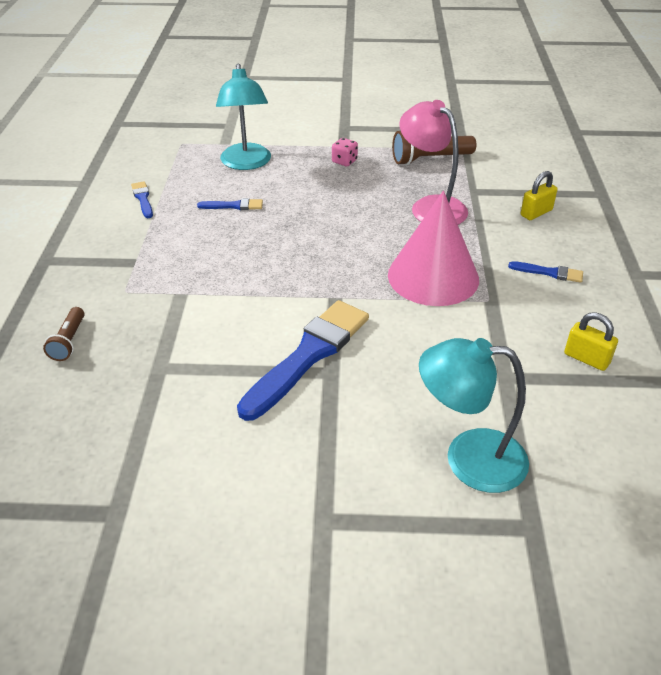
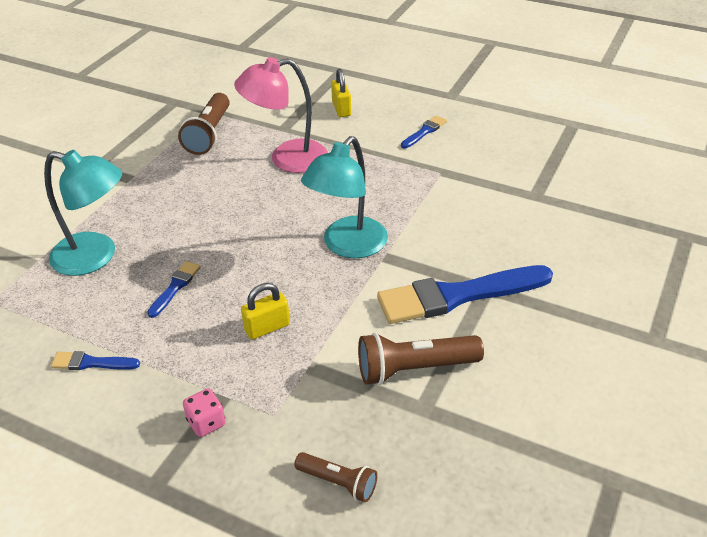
camera: 65 degrees left, 0 degrees up
(202, 351) = (414, 369): none -> brown flashlight
(308, 355) = (457, 296): blue brush -> blue brush turned 75 degrees counterclockwise
(344, 161) = (161, 186): pink dice -> pink dice (206, 422)
(433, 276) = (391, 191): pink cone -> none
(468, 458) = (613, 243): turquoise lamp -> turquoise lamp (348, 246)
(586, 358) = (532, 152): yellow padlock -> yellow padlock (267, 327)

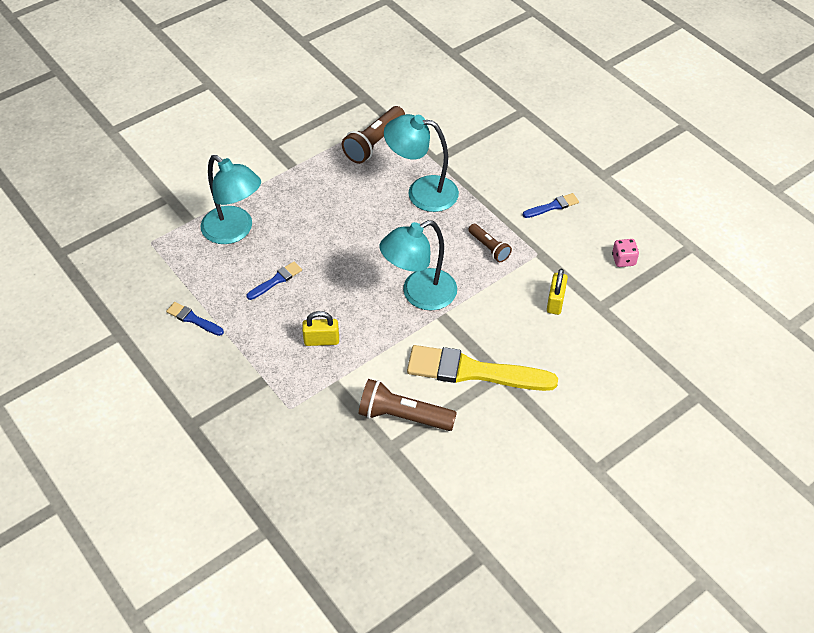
camera: 25 degrees right, 10 degrees up
(206, 422) = (244, 395): pink dice -> pink dice (623, 260)
(287, 158) = (422, 192): pink lamp -> turquoise lamp
(338, 483) = (303, 474): brown flashlight -> brown flashlight (489, 248)
(341, 109) = (497, 155): yellow padlock -> yellow padlock (555, 302)
(457, 296) = (473, 371): blue brush -> yellow brush

